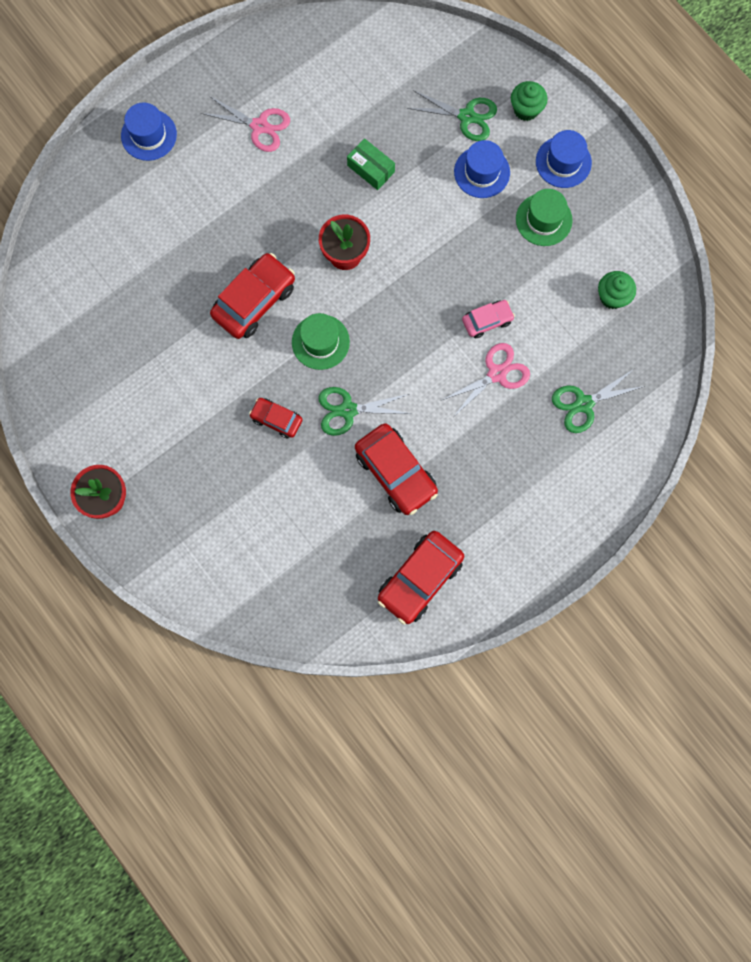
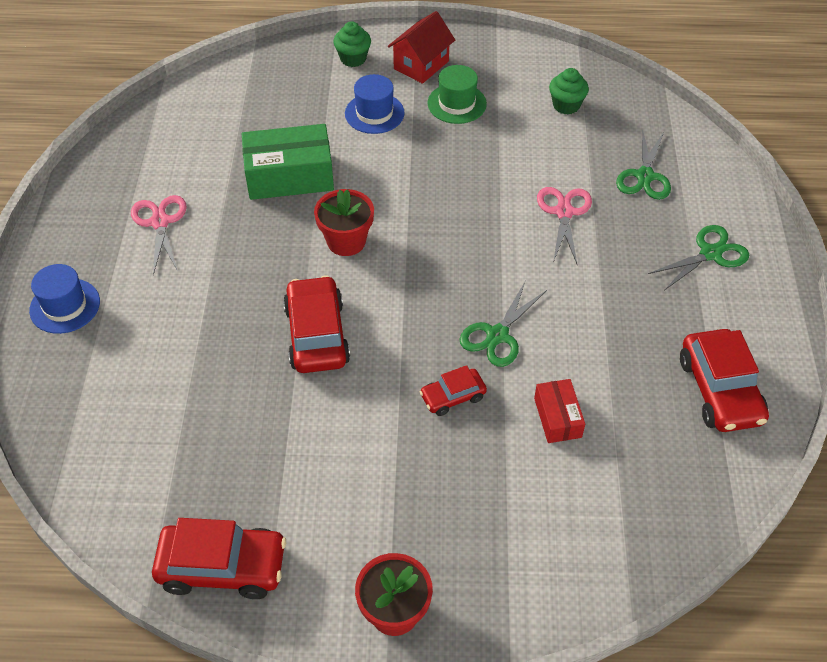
camera: 50 degrees left, 25 degrees down
(259, 126) = (160, 222): pink scissors -> pink scissors turned 75 degrees counterclockwise
(313, 493) = (557, 417): none -> red box
(320, 342) = (410, 312): green hat -> none
(371, 169) = (289, 176): green box -> green box, size x1.83
(396, 472) = (593, 339): red car -> red car (222, 567)
(466, 116) = (317, 93): green scissors -> green scissors (710, 254)
(487, 321) = (509, 189): pink car -> none
(563, 162) = (421, 65): blue hat -> red house

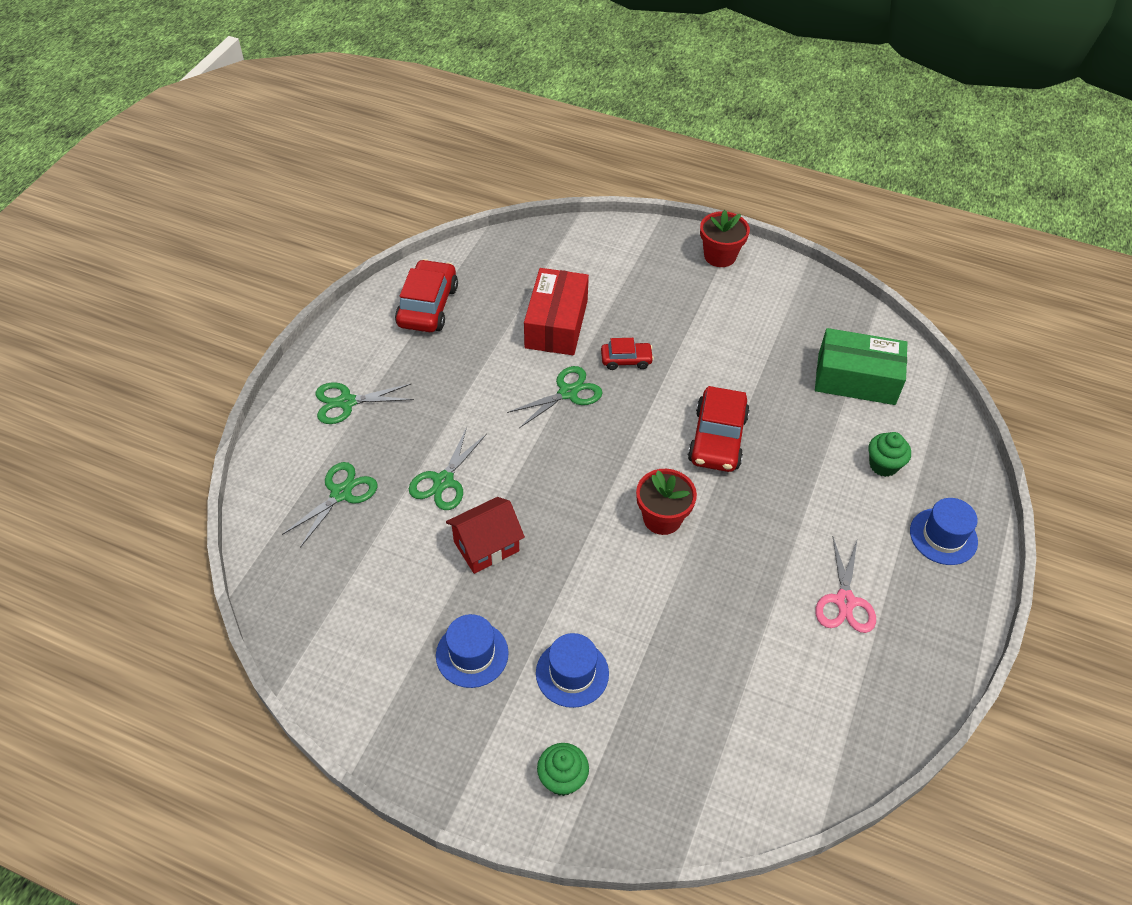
camera: 160 degrees left, 0 degrees up
(222, 567) = (825, 307): red car -> none
(289, 176) = (696, 615): green box -> green box (856, 379)
(421, 65) = (482, 734): red house -> red house (486, 546)
(457, 103) = (472, 654): green hat -> blue hat
(557, 417) = (556, 324): red box -> red box, size x1.83
(564, 212) = (443, 481): pink scissors -> green scissors
(566, 105) = (354, 608): green cupcake -> green cupcake (883, 465)

